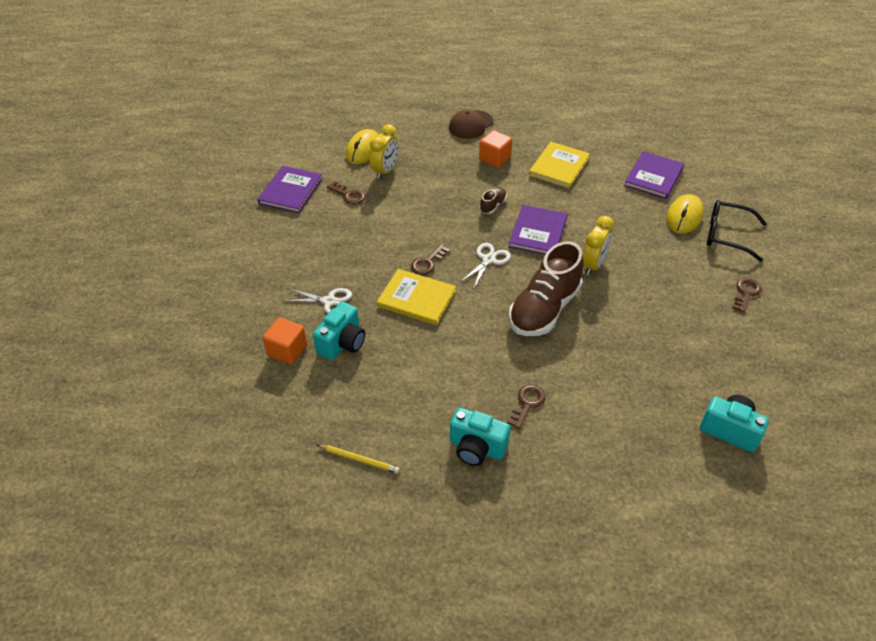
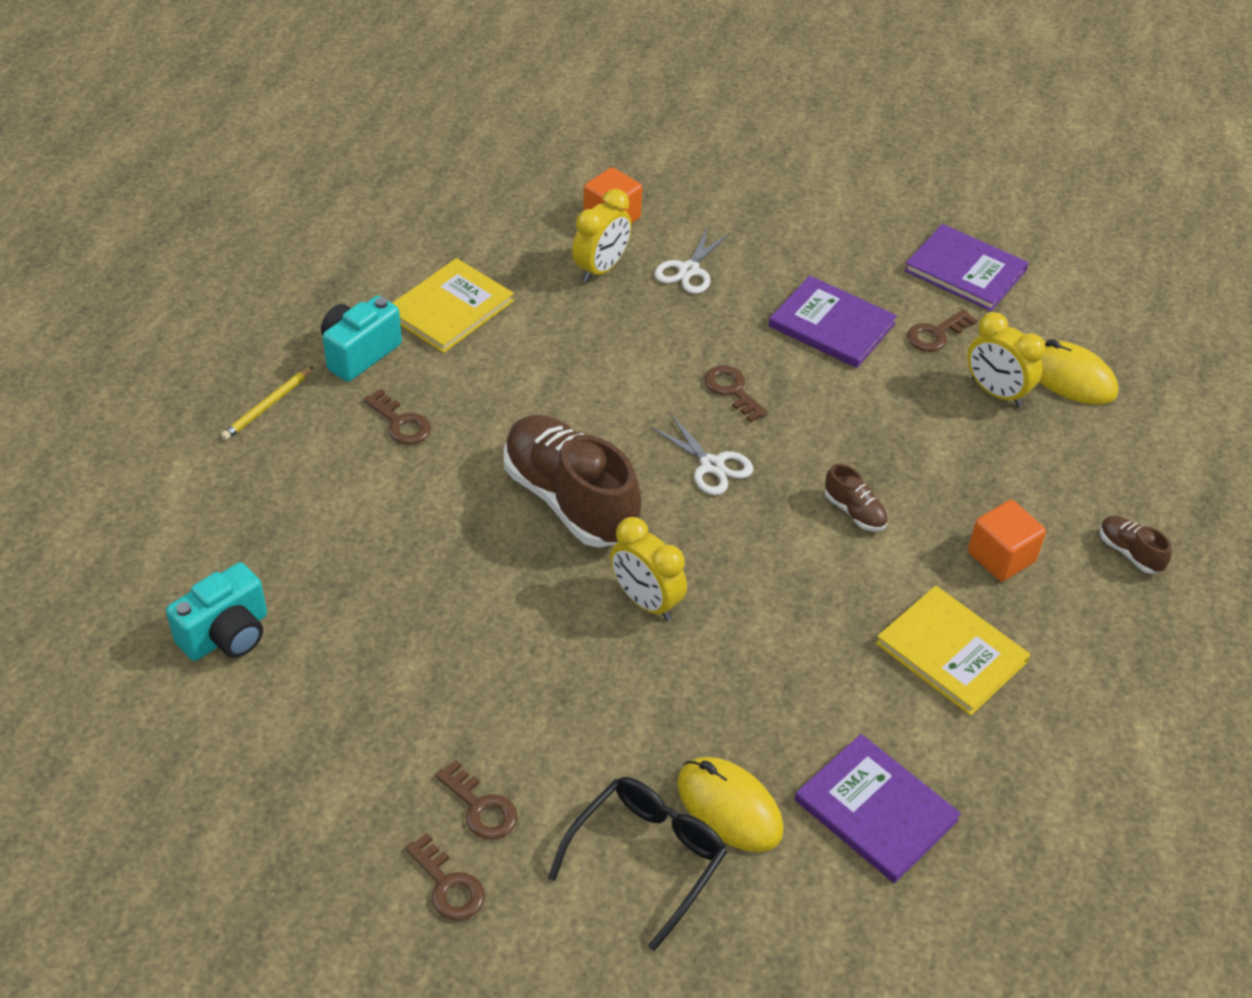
camera: 105 degrees right, 0 degrees up
(342, 343) = (601, 269): turquoise camera -> yellow clock
(359, 459) = (403, 249): yellow pencil -> yellow pencil (268, 406)
(416, 298) = (657, 360): yellow book -> yellow book (450, 308)
(471, 125) = (1129, 552): brown cap -> brown shoe
(538, 232) = (759, 552): purple book -> purple book (832, 325)
(790, 293) = (448, 885): none -> brown key

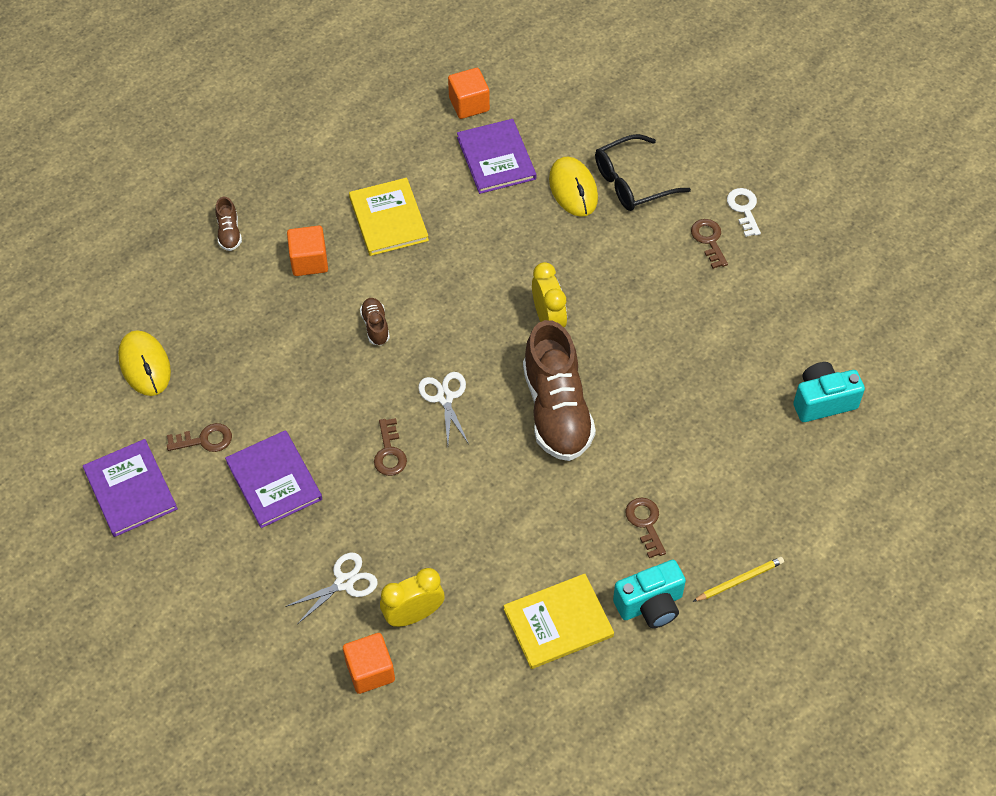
camera: 150 degrees left, 10 degrees up
(448, 885) = (744, 209): brown key -> white key
(985, 890) = (469, 104): none -> orange cube
(996, 392) = (206, 374): yellow clock -> none

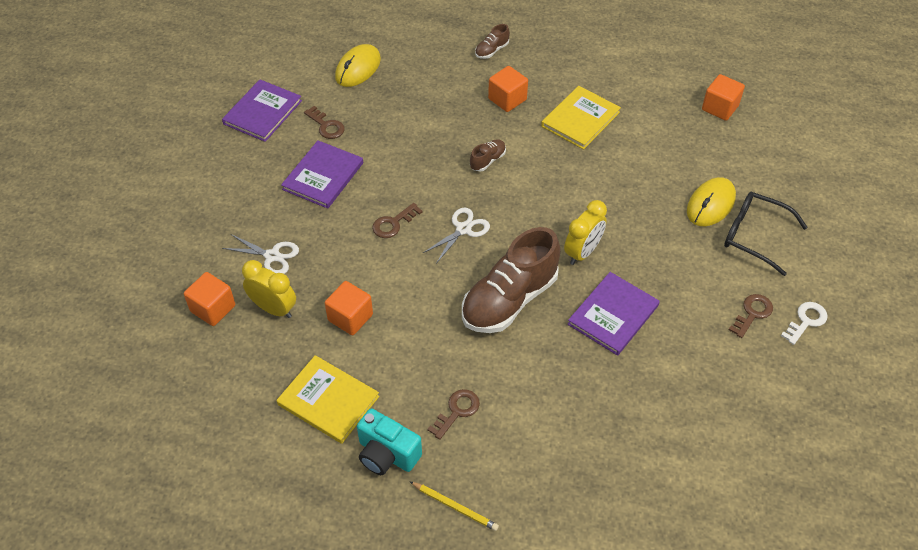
camera: 55 degrees right, 5 degrees down
(476, 553) = (350, 317): none -> orange cube
(496, 158) = (690, 147): purple book -> purple book (613, 315)
(823, 401) = (676, 478): turquoise camera -> none

